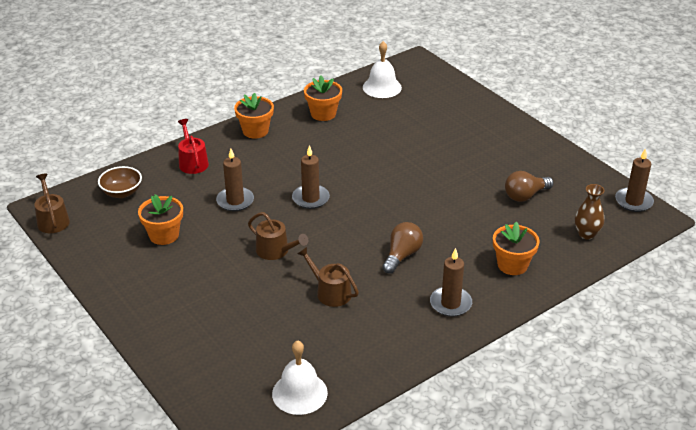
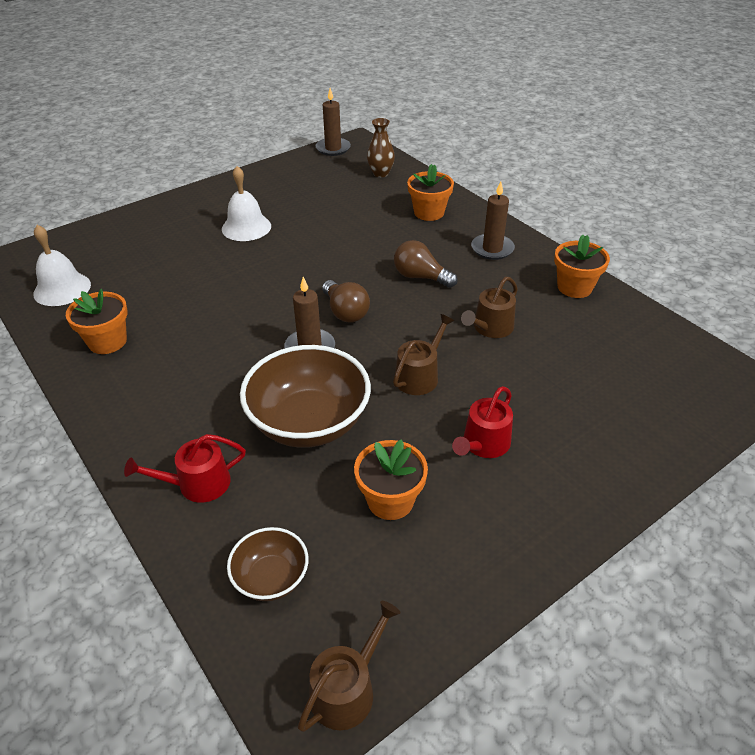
camera: 90 degrees left, 5 degrees up
(52, 220) = (347, 688): brown watering can -> brown watering can turned 150 degrees clockwise
(202, 278) = (483, 444): none -> red watering can
(235, 201) = (309, 423): brown candle -> brown bowl
(255, 131) = (128, 412): orange flower pot -> orange flower pot (574, 287)
(299, 393) = (655, 346): white bell -> white bell (246, 227)
(525, 195) = (319, 200): brown light bulb -> brown light bulb (345, 312)

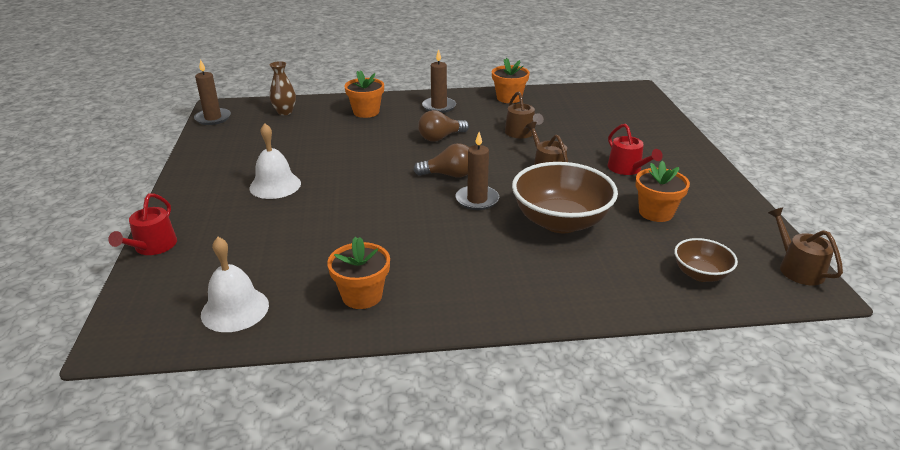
camera: 60 degrees left, 10 degrees down
(197, 484) = (590, 285): red watering can -> red watering can (152, 247)

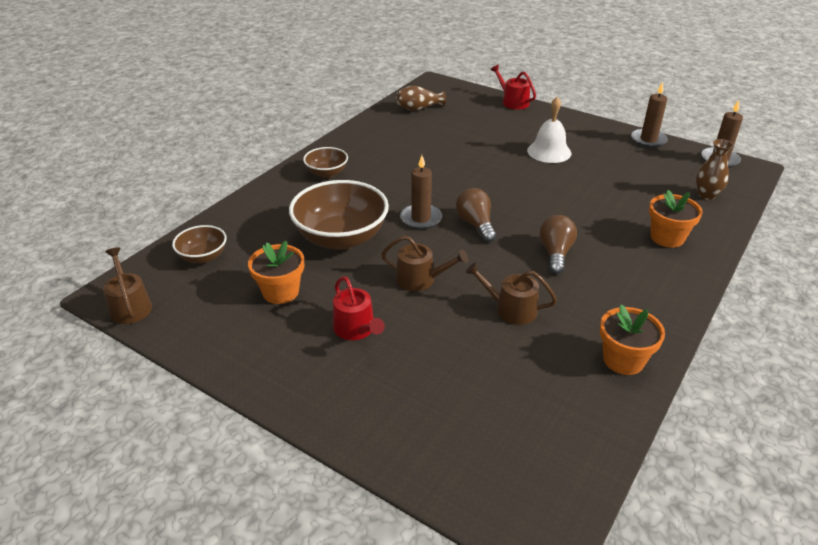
camera: 130 degrees right, 5 degrees up
(235, 309) = (419, 108): white bell -> brown vase
(362, 295) = (378, 140): orange flower pot -> none
(439, 107) = (642, 290): brown candle -> brown candle (648, 140)
(449, 175) = (476, 224): brown light bulb -> brown light bulb turned 120 degrees clockwise
(480, 289) = (327, 173): none -> brown bowl
(627, 169) = (356, 329): red watering can -> red watering can turned 135 degrees counterclockwise
(797, 268) = (130, 306): brown watering can -> brown watering can turned 135 degrees counterclockwise

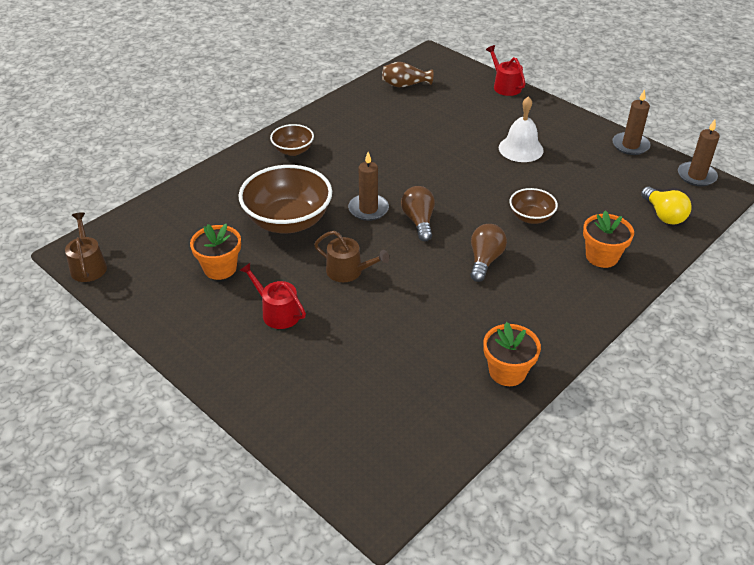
camera: 10 degrees right, 5 degrees up
(203, 257) = (160, 226): brown bowl -> brown bowl (531, 217)
(356, 329) = (277, 312): red watering can -> red watering can turned 150 degrees clockwise
(510, 309) = (422, 310): brown watering can -> none
(706, 195) = (663, 215): brown vase -> yellow light bulb

